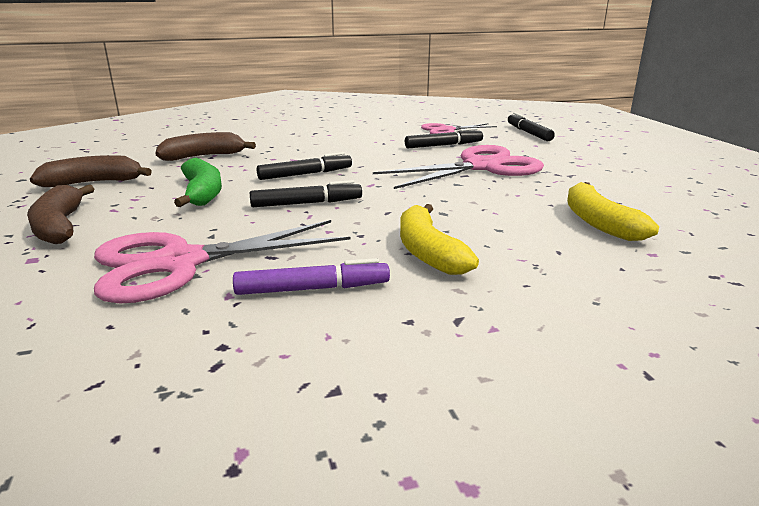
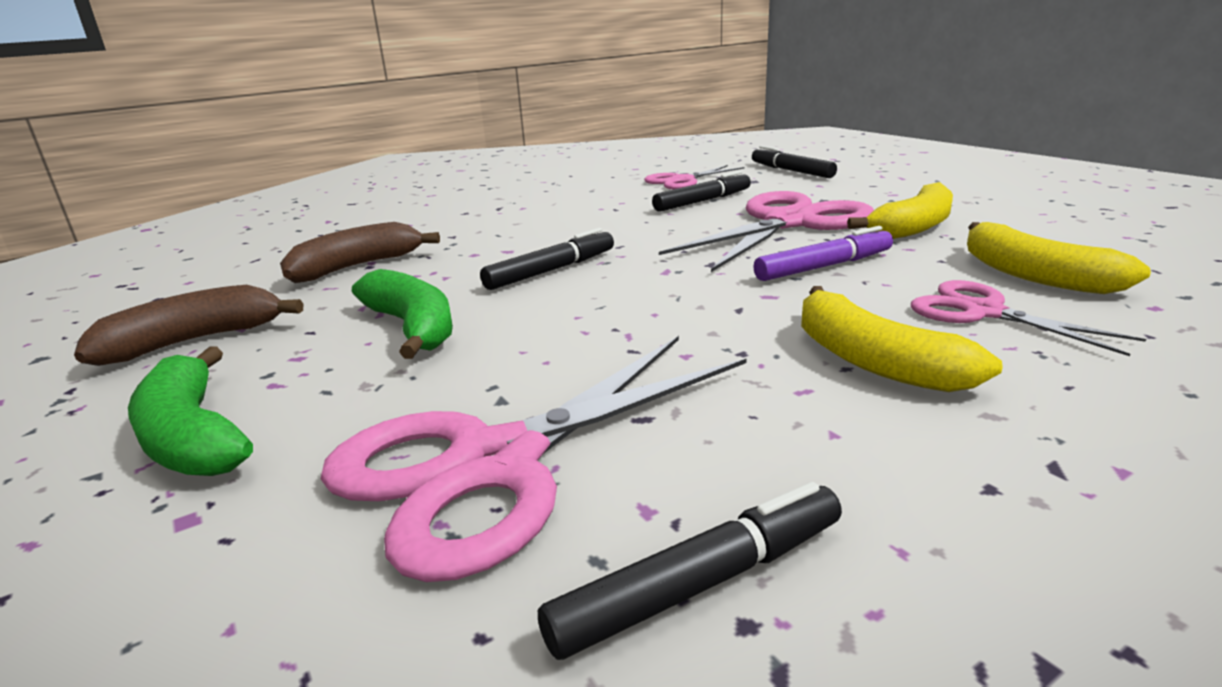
camera: 15 degrees left, 0 degrees up
(60, 226) = (192, 436): brown banana -> green banana
(306, 203) = (603, 316): black marker -> black marker (700, 583)
(312, 289) = (776, 464): purple marker -> purple marker (824, 267)
(532, 238) = (983, 312): none -> pink scissors
(561, 181) = (913, 227): none -> yellow banana

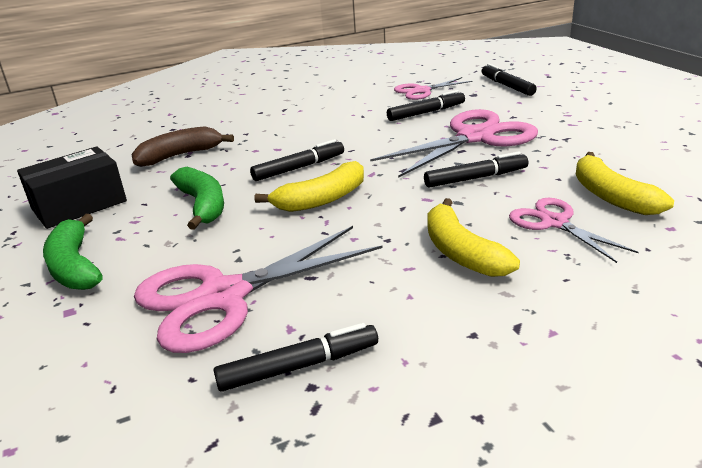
camera: 10 degrees right, 5 degrees up
(194, 341) = (79, 205): brown banana -> black box
(824, 267) = (476, 178): purple marker -> black marker
(913, 227) = (560, 148): yellow banana -> yellow banana (322, 199)

